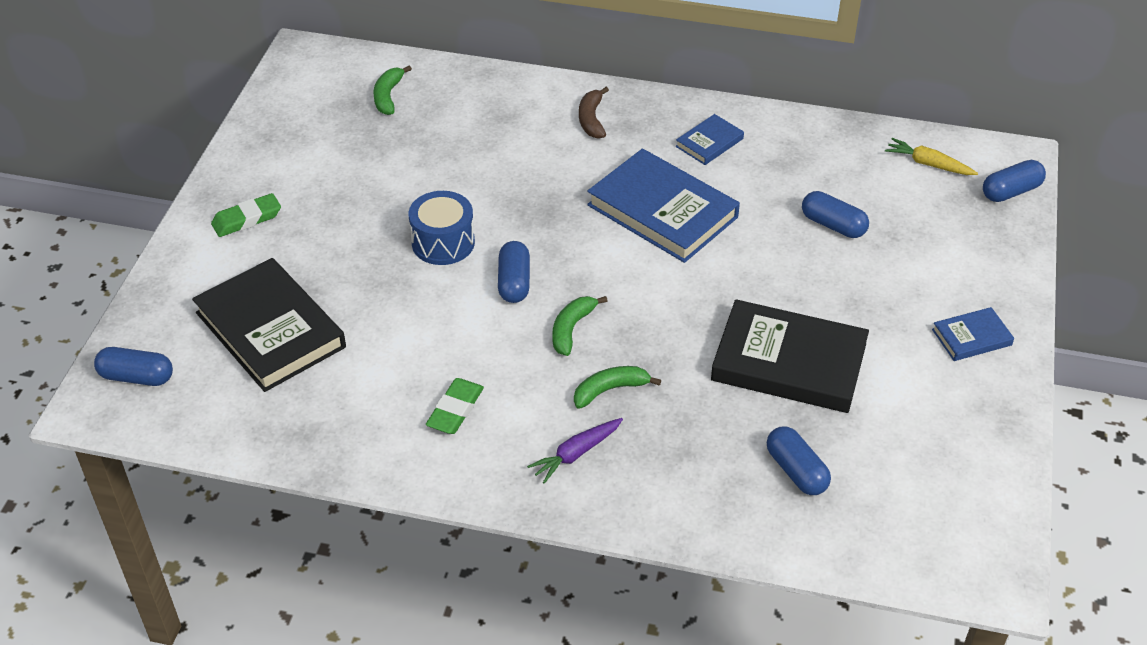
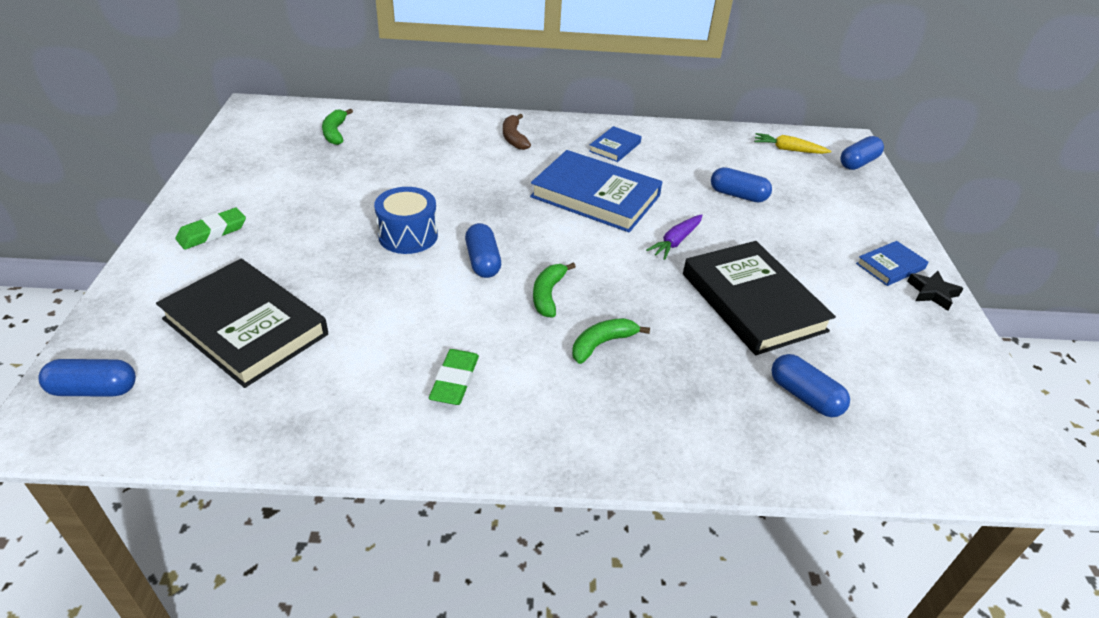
camera: 15 degrees left, 5 degrees down
(576, 454) = (590, 408): purple carrot -> purple carrot (676, 241)
(789, 362) = (752, 302): black book -> black book turned 60 degrees clockwise
(1002, 376) = (932, 293): none -> black star

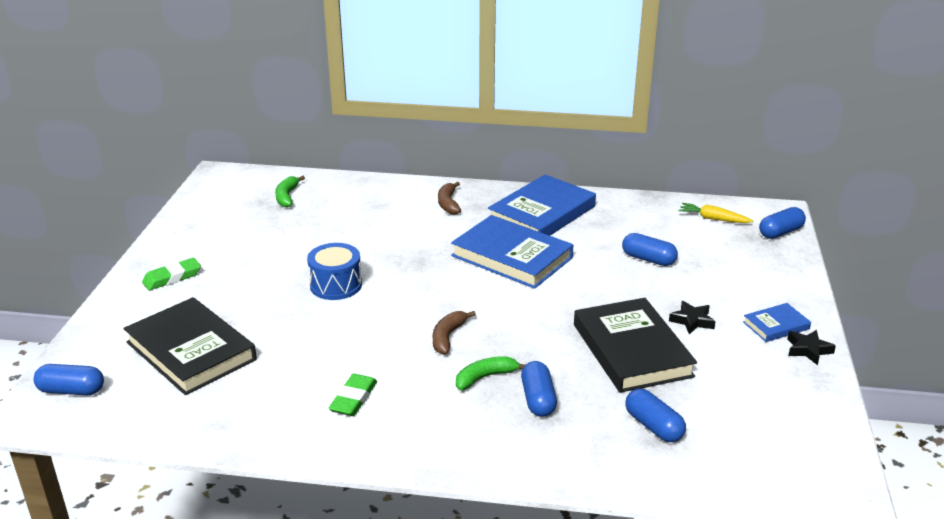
camera: 10 degrees right, 10 degrees down
(482, 261) = (396, 308): blue capsule -> blue capsule (538, 399)
(548, 295) = (448, 337): green banana -> brown banana
(615, 147) = (542, 213): blue book -> blue book, size x2.07
(676, 241) = (576, 297): purple carrot -> none
(804, 264) = (692, 321): none -> black star

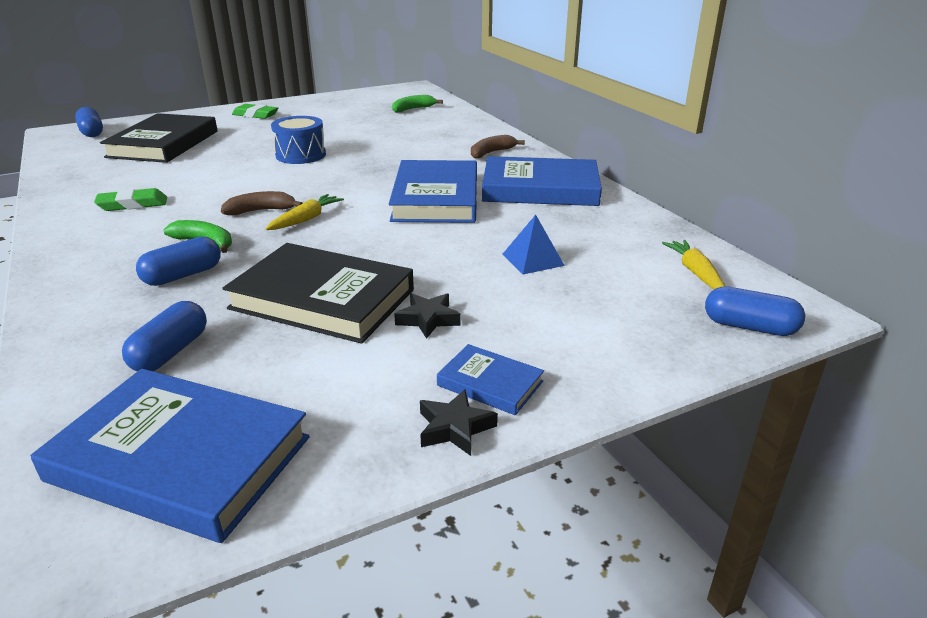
camera: 55 degrees right, 0 degrees up
(489, 321) = (306, 219): none -> yellow carrot
(631, 350) = (322, 299): black book -> black book turned 75 degrees clockwise
(648, 259) = (532, 259): blue capsule -> blue pyramid
(777, 444) = (180, 459): none -> blue book

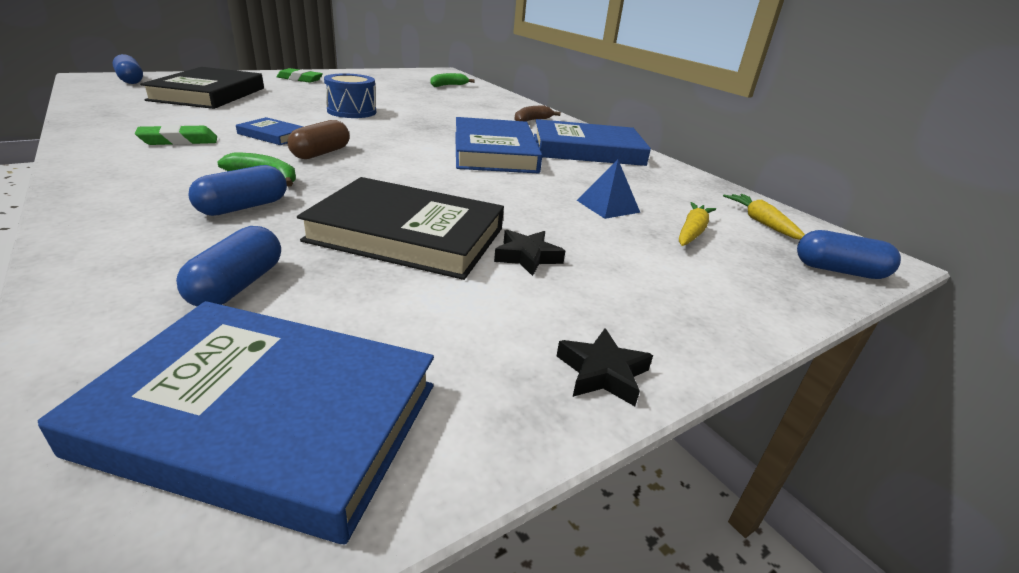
camera: 10 degrees left, 0 degrees up
(261, 211) = (321, 153): brown banana -> brown capsule
(306, 219) = (370, 162): yellow carrot -> yellow carrot (692, 232)
(490, 383) = (619, 323): blue book -> blue book (273, 135)

